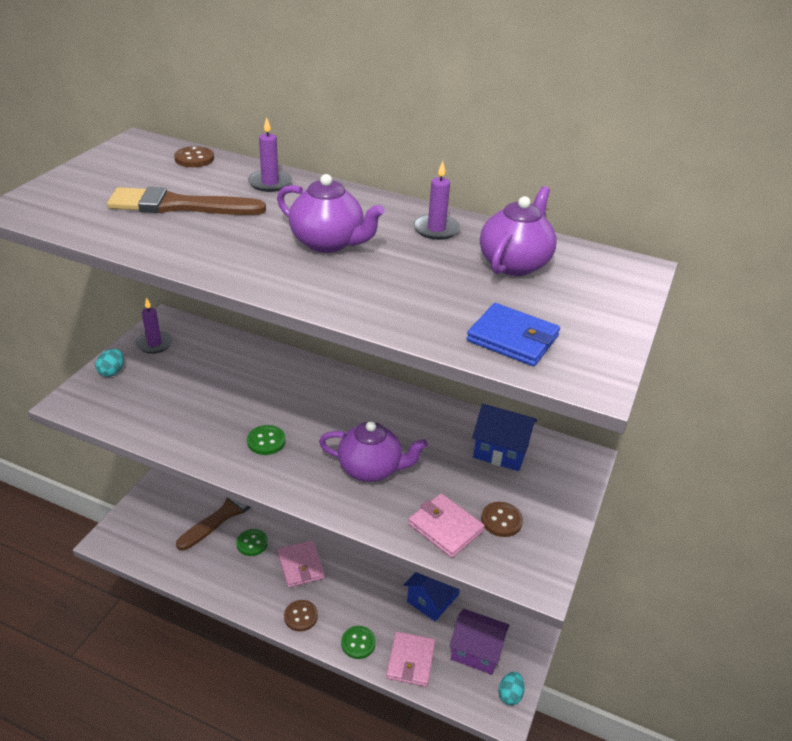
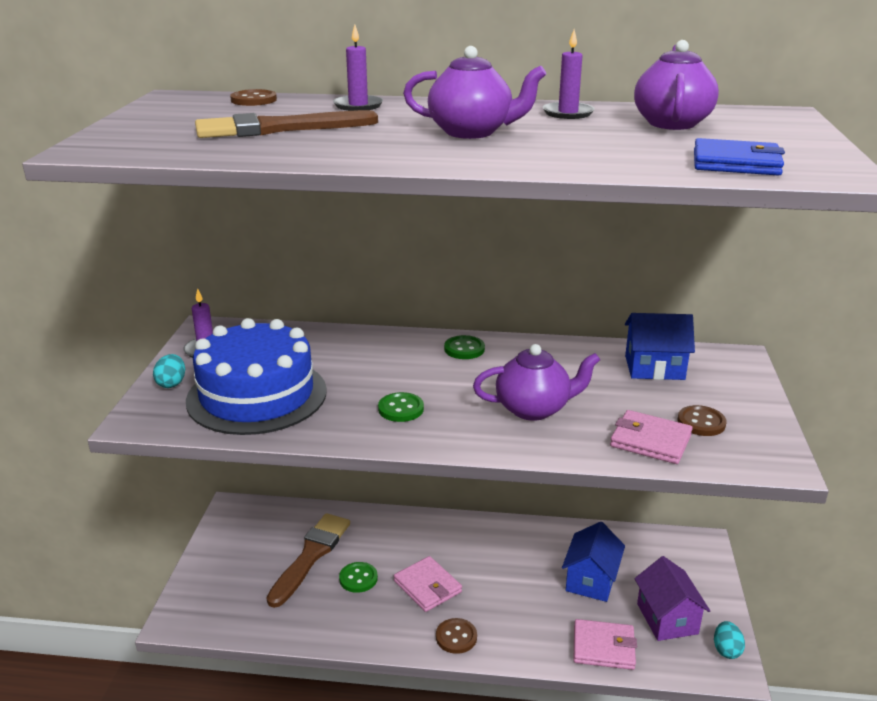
camera: 15 degrees left, 10 degrees down
(166, 399) = (257, 395): none -> blue cake
(358, 643) = (536, 646): green button -> green button (464, 349)
(410, 661) = (603, 647): pink wallet -> pink wallet turned 75 degrees counterclockwise
(476, 651) = (667, 618): purple house -> purple house turned 75 degrees clockwise

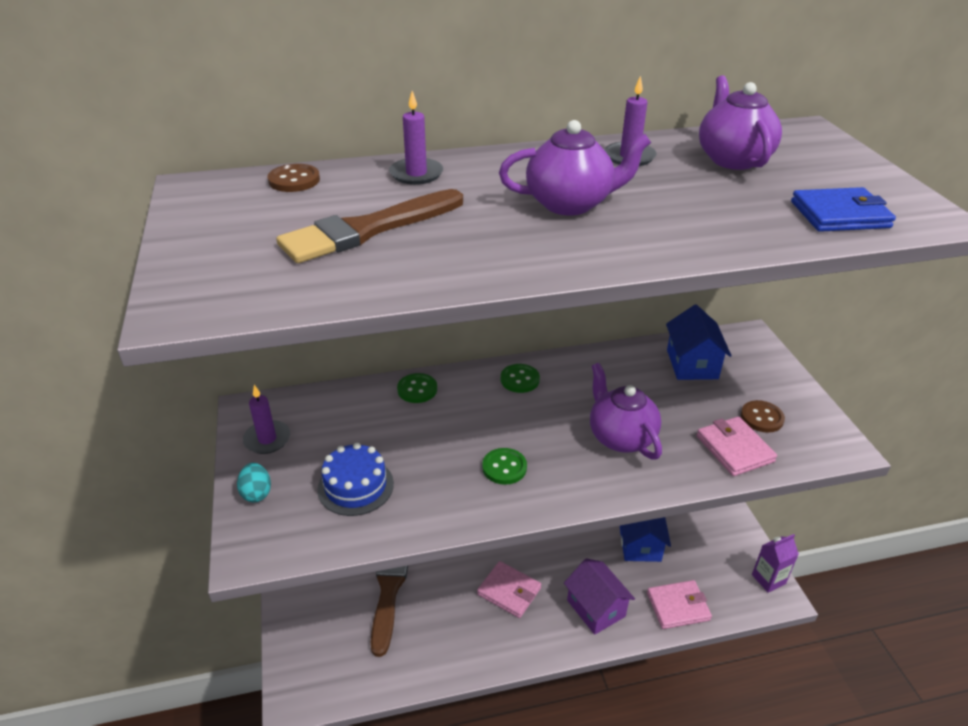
camera: 20 degrees left, 10 degrees up
(257, 395) = (355, 486): blue cake -> blue cake, size x0.53
(358, 578) = (444, 601): green button -> green button (417, 389)
(456, 637) = (557, 635): brown button -> none
(534, 409) = (620, 437): purple teapot -> purple teapot turned 90 degrees counterclockwise
(650, 441) = (734, 449): pink wallet -> pink wallet turned 60 degrees clockwise
(654, 367) = (692, 364): blue house -> blue house turned 75 degrees counterclockwise
(667, 618) = (713, 563): purple house -> purple house (596, 608)
(726, 650) = (768, 579): turquoise egg -> purple carton

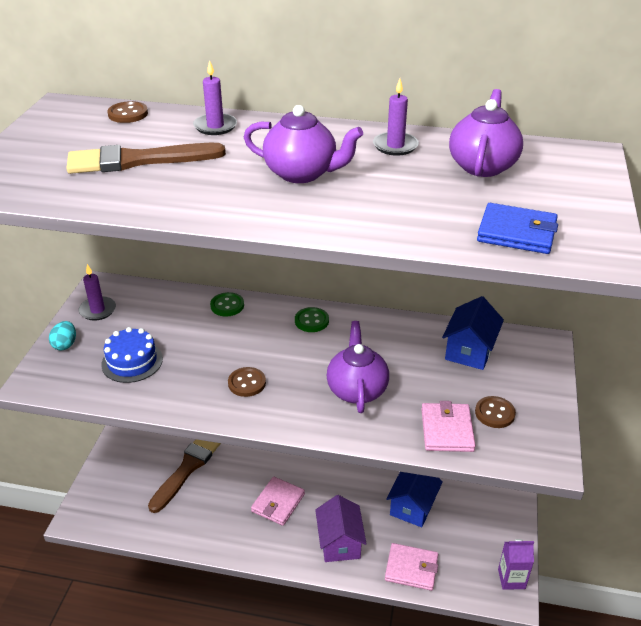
camera: 25 degrees right, 0 degrees up
(504, 467) = (247, 383): green button -> brown button
(509, 591) = (278, 503): pink wallet -> pink wallet turned 60 degrees clockwise

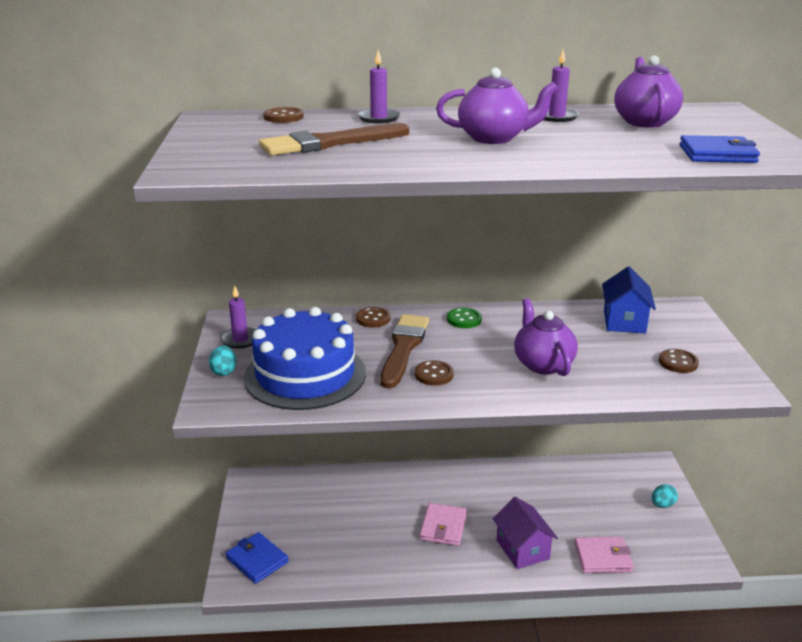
camera: 15 degrees left, 10 degrees down
(105, 500) = (257, 560): none -> blue wallet
(132, 361) = (305, 375): blue cake -> blue cake, size x1.89
(188, 468) = (333, 513): brown brush -> brown brush (403, 348)
(227, 305) = (373, 319): green button -> brown button
(412, 506) = (576, 505): blue house -> none
(447, 430) = (645, 381): pink wallet -> none
(497, 524) = (662, 505): none -> turquoise egg
(511, 579) = (698, 547): purple carton -> none

